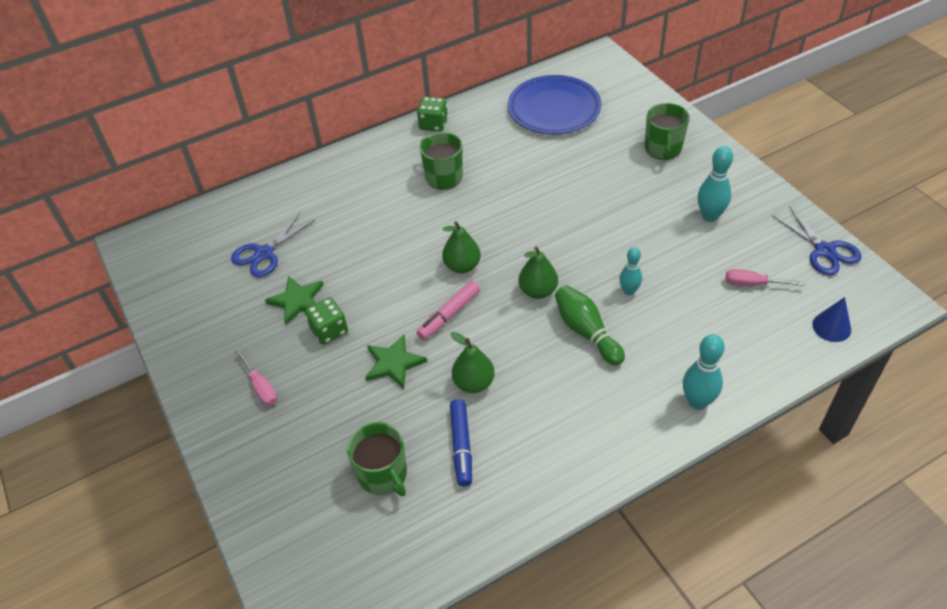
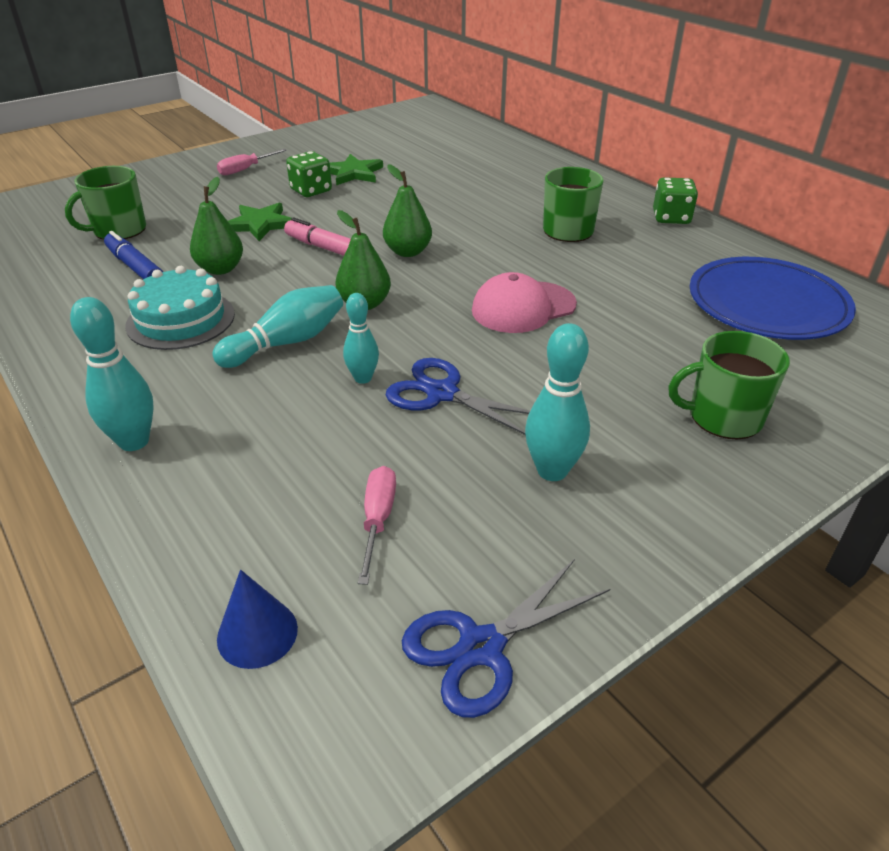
camera: 80 degrees right, 10 degrees down
(264, 253) = (419, 153): blue scissors -> blue scissors (442, 393)
(461, 446) = (135, 267): blue marker -> blue marker turned 60 degrees clockwise
(549, 211) = (523, 307): none -> pink cap
(552, 399) = (180, 319): none -> turquoise cake
(586, 332) = (287, 342): green bowling pin -> turquoise bowling pin

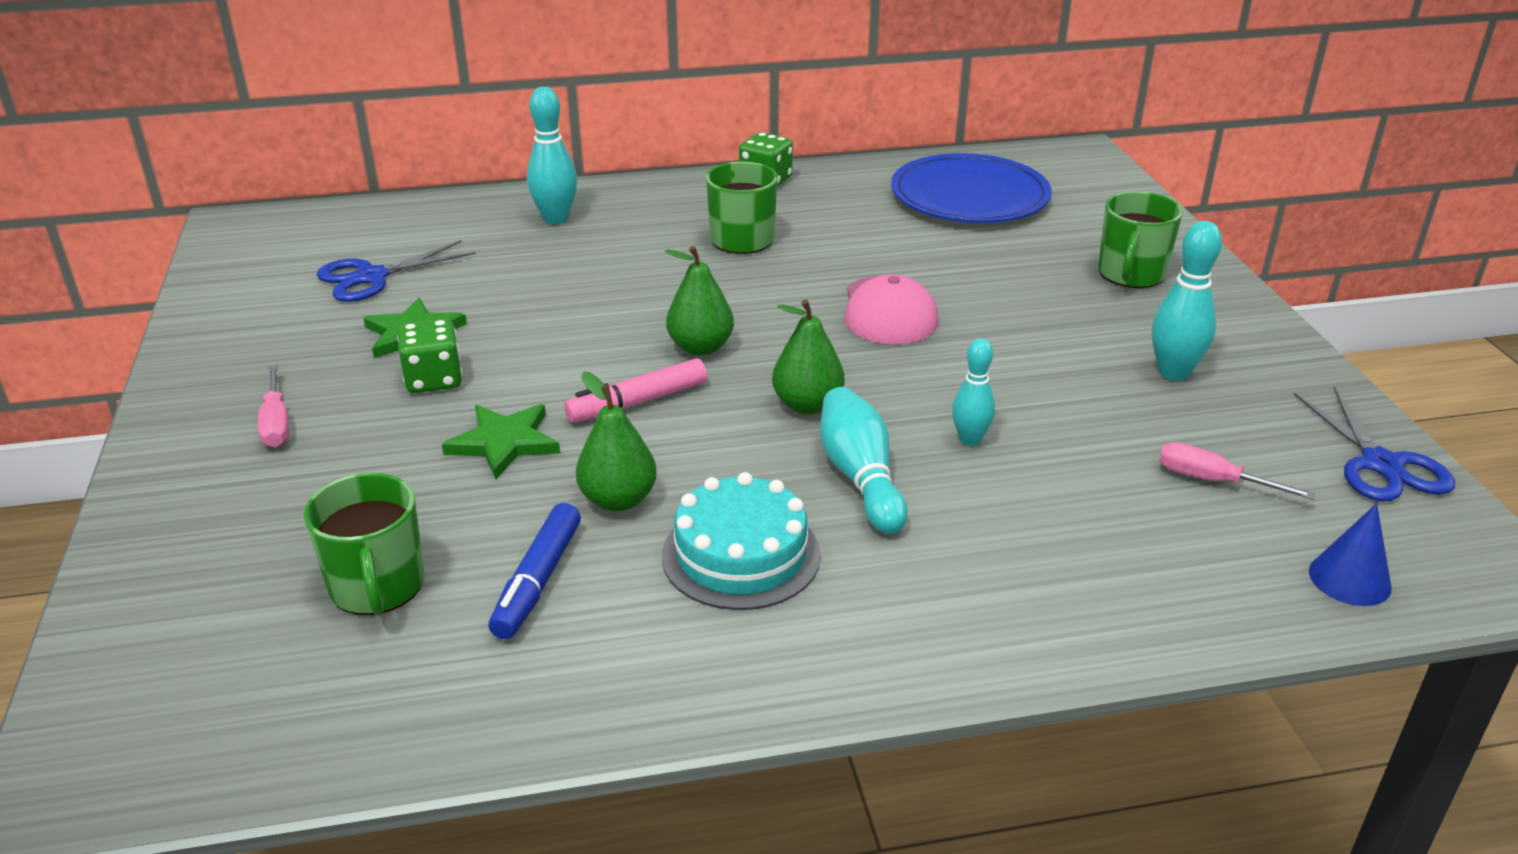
camera: 65 degrees left, 5 degrees down
(134, 441) = (1016, 627): turquoise bowling pin -> turquoise bowling pin (556, 219)
(135, 267) = (537, 581): blue marker -> blue marker turned 60 degrees counterclockwise
(442, 393) = (1025, 398): blue scissors -> blue scissors (372, 277)

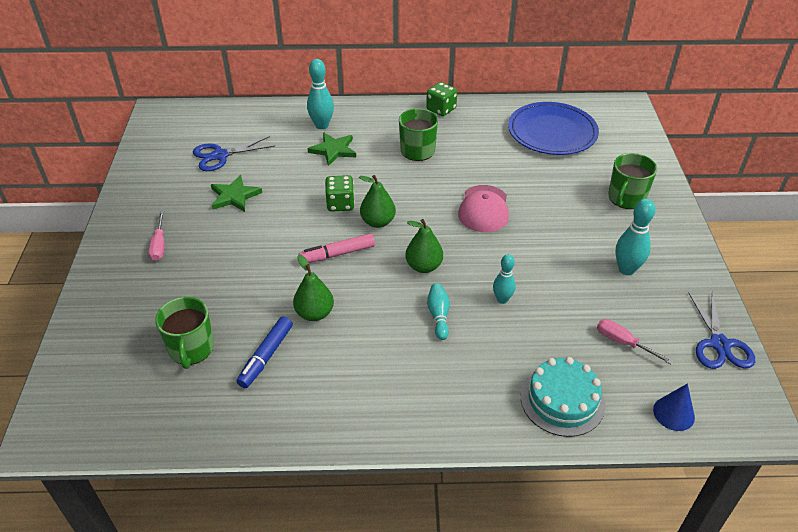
camera: 10 degrees right, 10 degrees up
(434, 379) = (239, 227): green dice -> green dice (340, 204)
(504, 443) = (266, 271): green star -> green star (333, 150)
(741, 555) = (367, 355): turquoise cake -> turquoise cake (562, 400)
(860, 477) = (438, 316): turquoise bowling pin -> turquoise bowling pin, size x0.65

